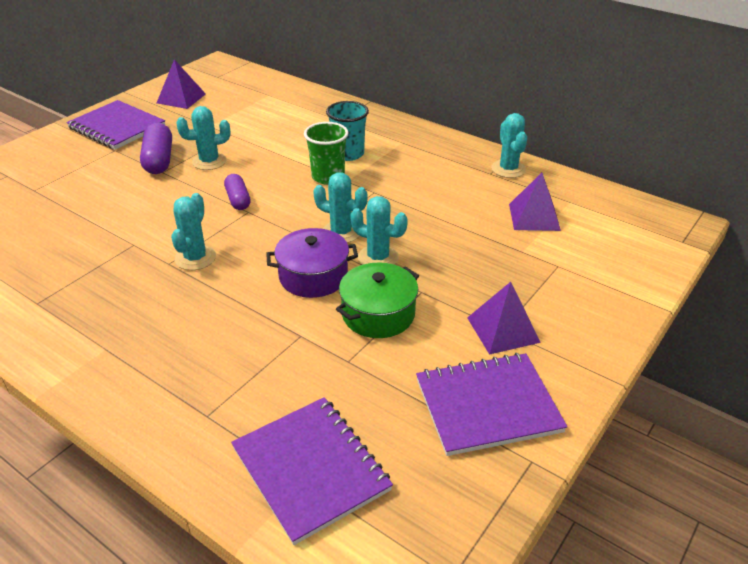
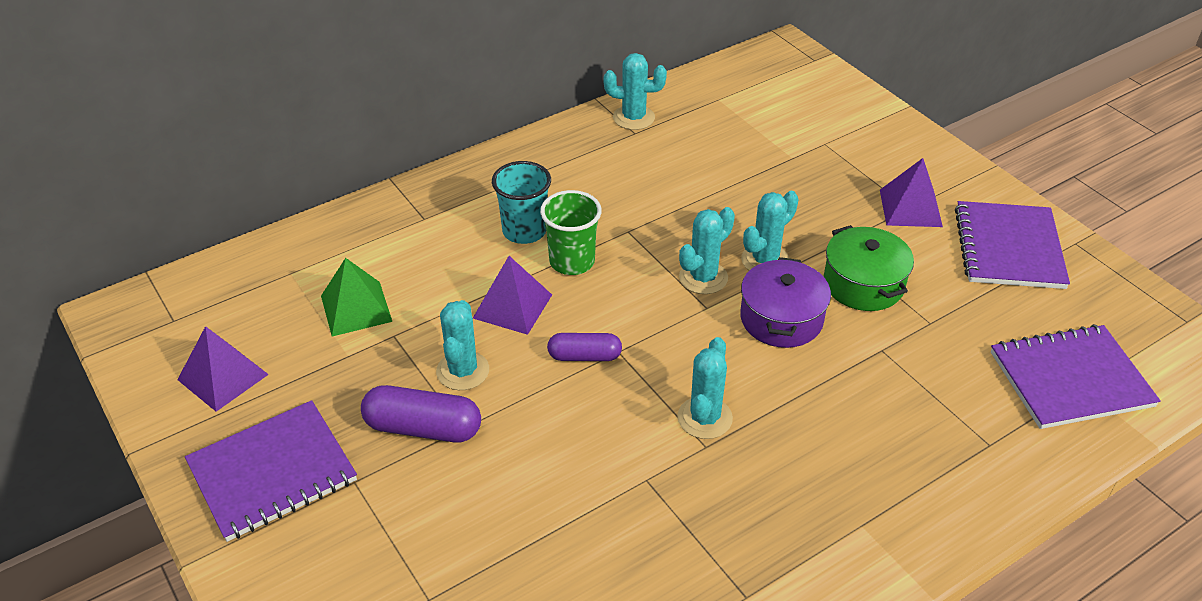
camera: 70 degrees left, 5 degrees up
(195, 258) = (704, 418): turquoise cactus -> turquoise cactus turned 75 degrees clockwise
(248, 119) = (356, 308): none -> green pyramid
(534, 217) = (736, 131): purple pyramid -> purple pyramid (512, 306)

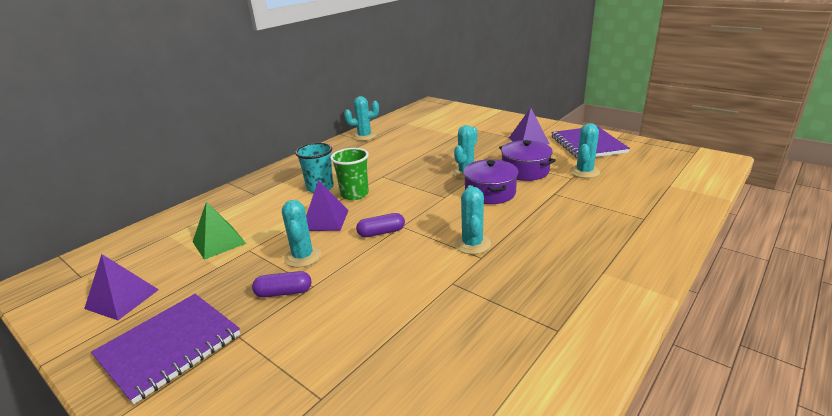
camera: 15 degrees left, 15 degrees down
(423, 428) = (284, 292): purple capsule -> purple capsule, size x0.65
(703, 278) = (435, 185): turquoise cactus -> turquoise cactus (584, 172)
(863, 284) = (525, 171): green pot -> purple pot
(1070, 379) = (661, 184): purple notebook -> none

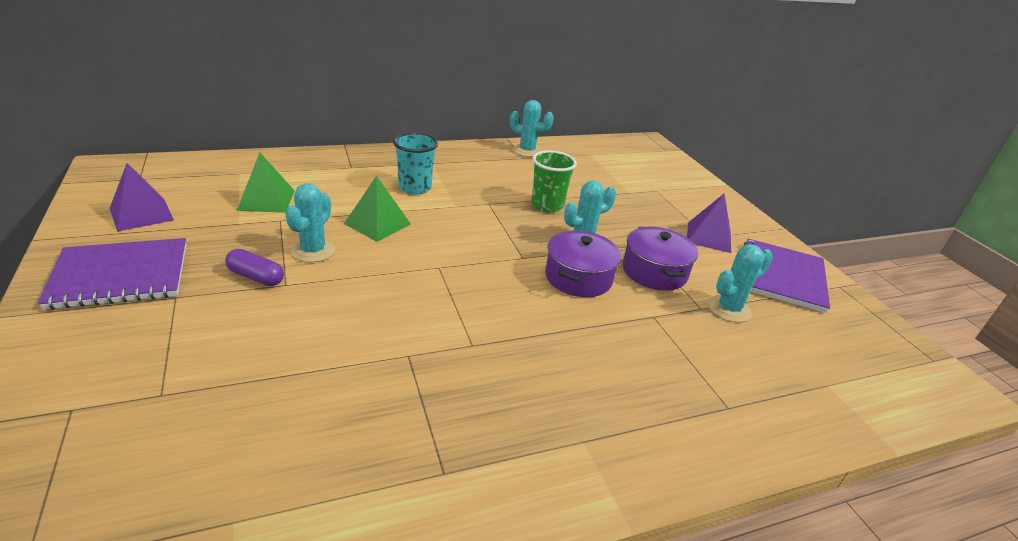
camera: 25 degrees right, 5 degrees up
(325, 220) = (377, 224): purple pyramid -> green pyramid
(354, 194) = (437, 210): green cup -> green cup (547, 205)
(381, 232) = (411, 264): purple capsule -> none
(472, 244) = (482, 325): turquoise cactus -> none

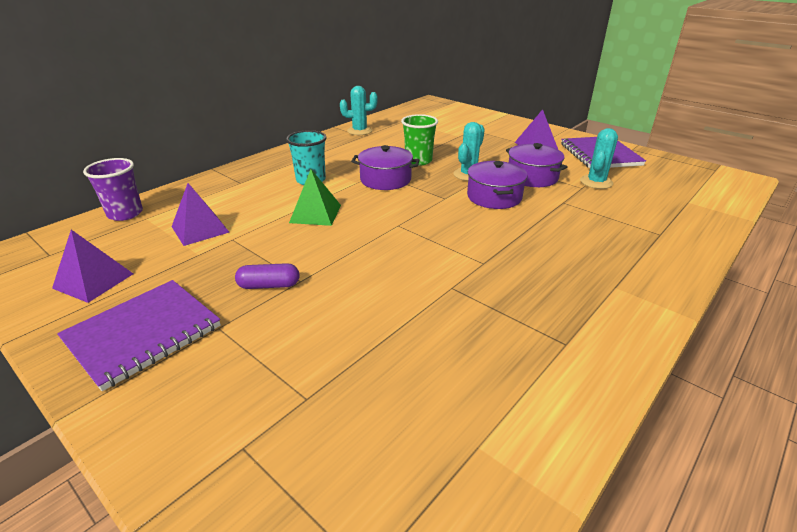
camera: 25 degrees left, 0 degrees up
(229, 163) = (125, 214): none -> purple cup
(266, 200) = (200, 229): green pyramid -> purple pyramid
(313, 251) = (290, 250): turquoise cactus -> none
(487, 214) = (385, 179): none -> purple pot

